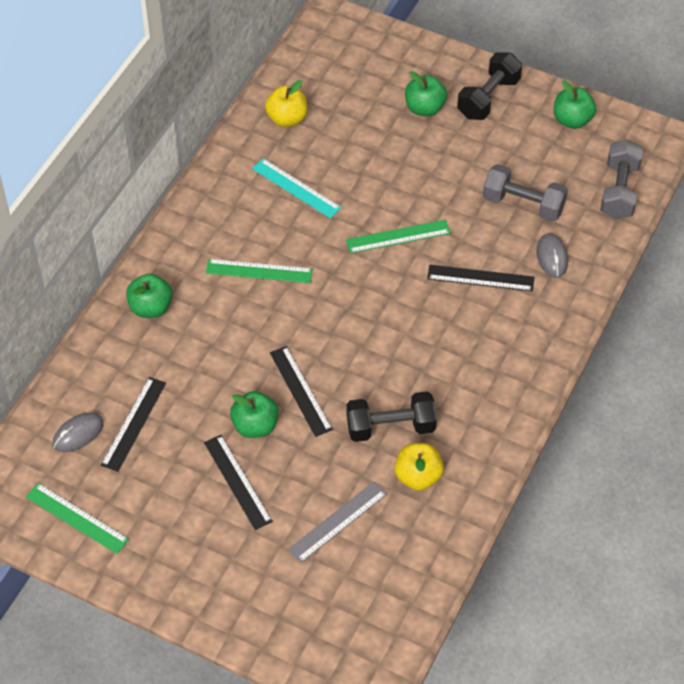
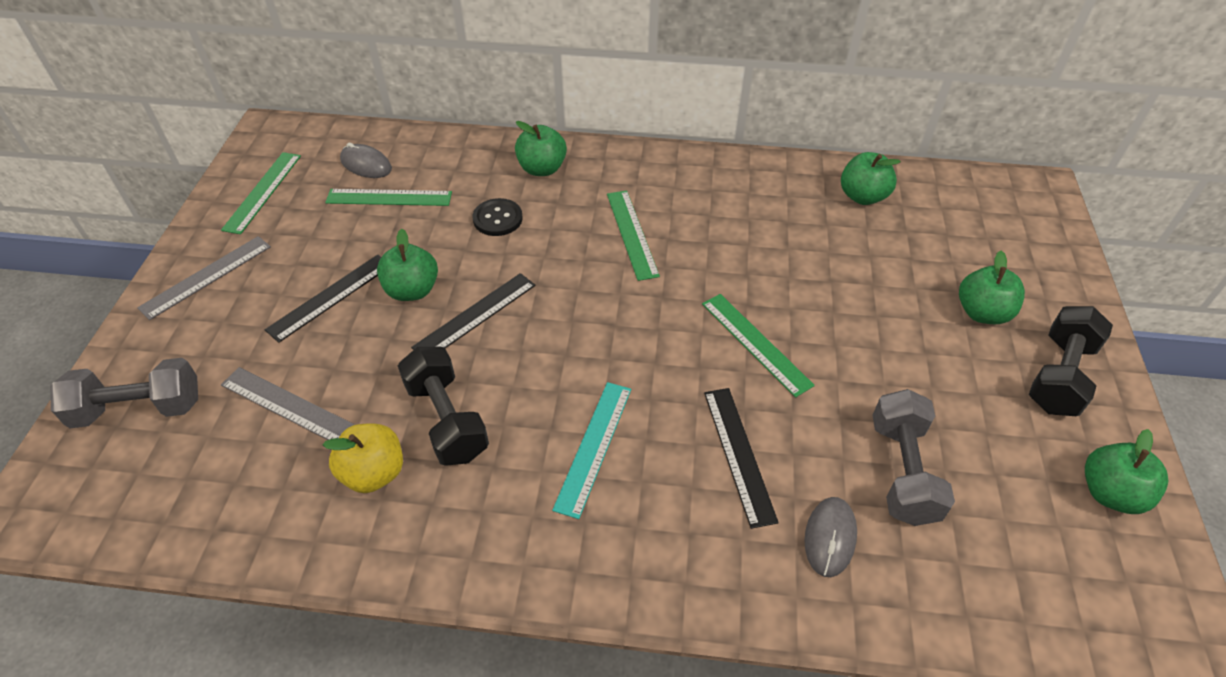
camera: 70 degrees right, 5 degrees down
(134, 424) = (389, 198): black ruler -> green ruler
(172, 568) = (206, 276): none -> grey ruler
(199, 353) = (497, 219): none -> black button
(287, 119) = (862, 196): yellow apple -> green apple
(296, 188) = (768, 231): turquoise ruler -> turquoise ruler (593, 447)
(488, 98) = (1059, 376): black dumbbell -> black dumbbell turned 75 degrees counterclockwise
(552, 257) = (830, 538): grey mouse -> grey mouse turned 45 degrees counterclockwise
(619, 191) = (1024, 604): grey dumbbell -> grey dumbbell (139, 409)

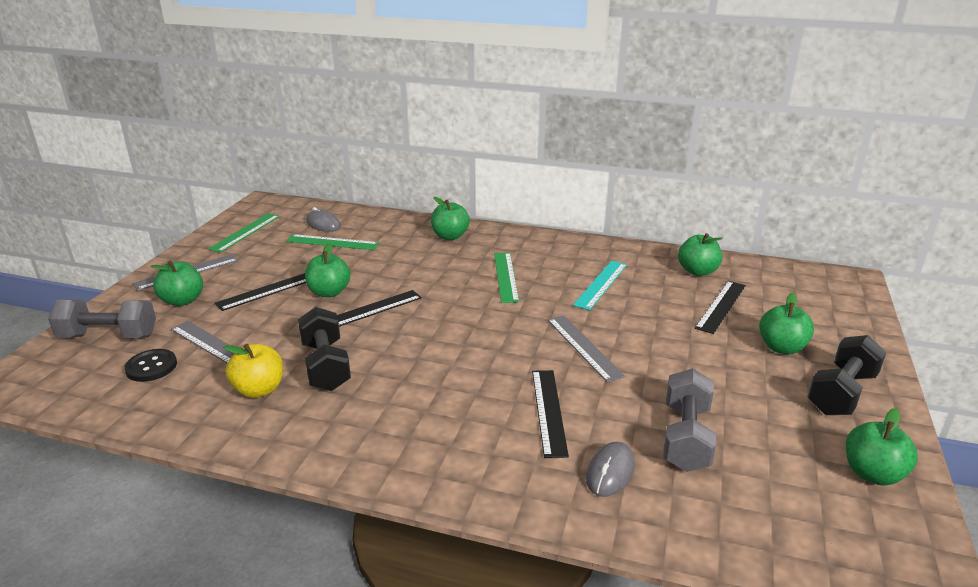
camera: 10 degrees right, 20 degrees down
(218, 331) = (182, 300): none -> green apple
(497, 219) = (407, 260): black button -> black button (151, 367)
(593, 447) = (433, 393): turquoise ruler -> turquoise ruler (601, 284)
(756, 343) = (584, 347): green ruler -> grey ruler
(902, 253) = (721, 306): none -> black ruler

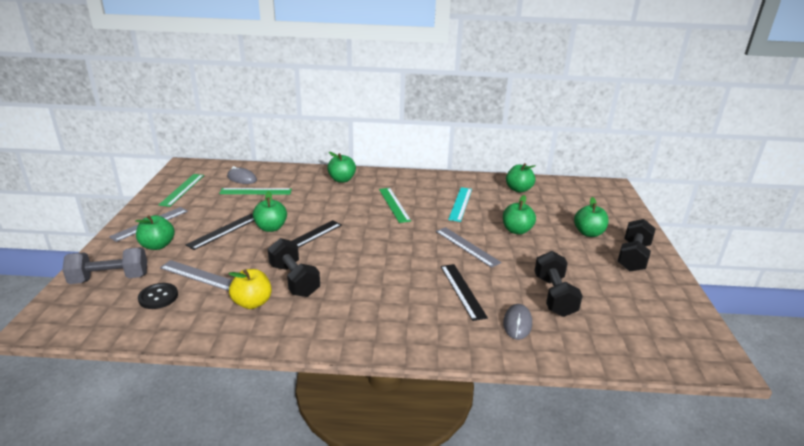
camera: 15 degrees left, 0 degrees up
(686, 437) = (554, 296): grey dumbbell -> black dumbbell
(721, 306) = (542, 211): black ruler -> none
(872, 473) = (667, 302): green apple -> green apple (516, 230)

